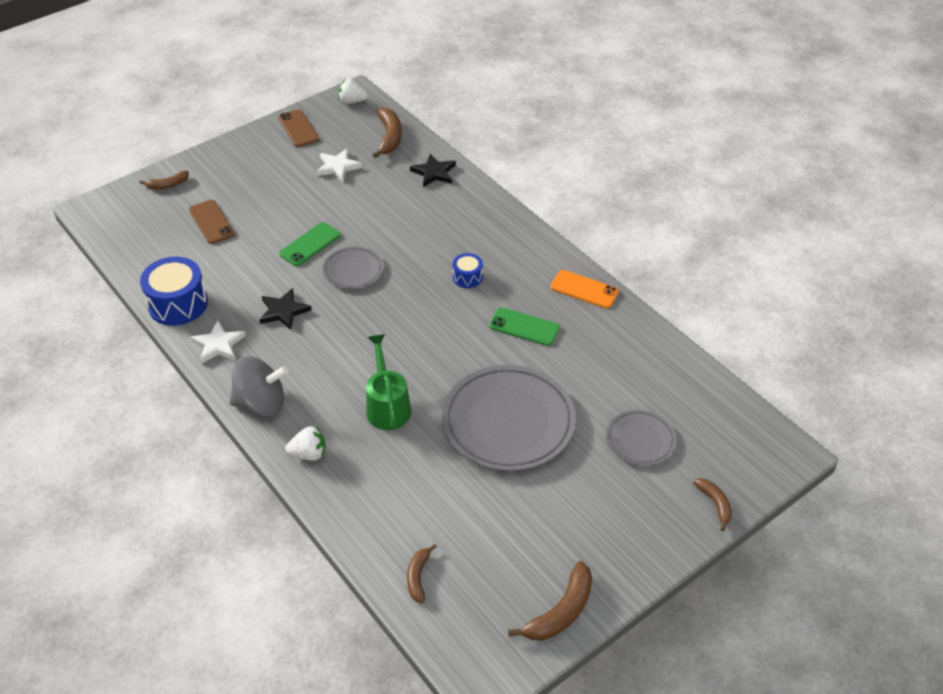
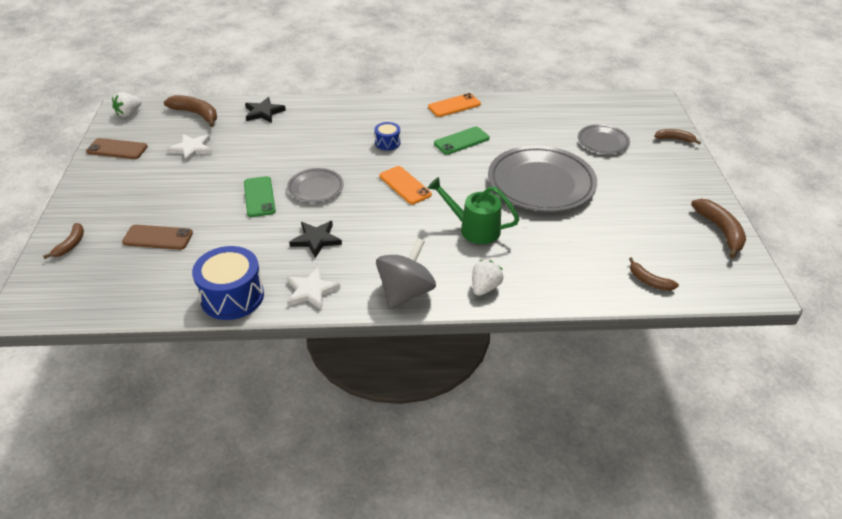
camera: 55 degrees left, 5 degrees down
(411, 325) = (405, 185): none -> orange phone

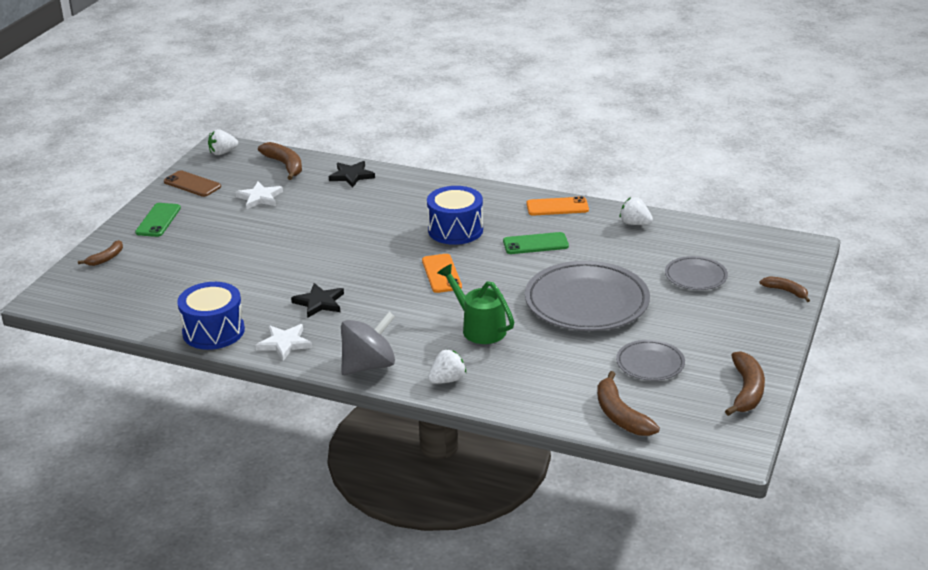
camera: 25 degrees right, 10 degrees down
(158, 237) = (181, 269): brown phone -> none
(259, 197) = (293, 254): green phone -> green phone (158, 220)
(315, 188) = (352, 257): grey plate -> grey plate (650, 364)
(387, 143) = (455, 230): blue drum -> blue drum, size x1.91
(523, 107) = (635, 223): none -> white strawberry
(649, 281) = (620, 415): brown banana -> brown banana, size x1.65

